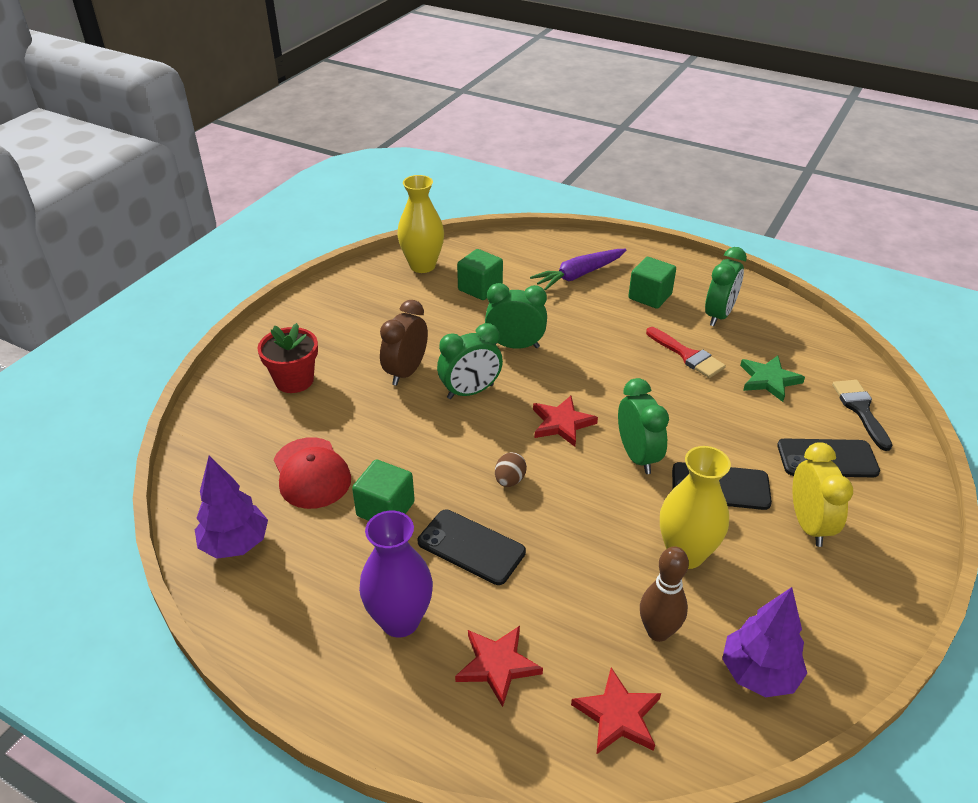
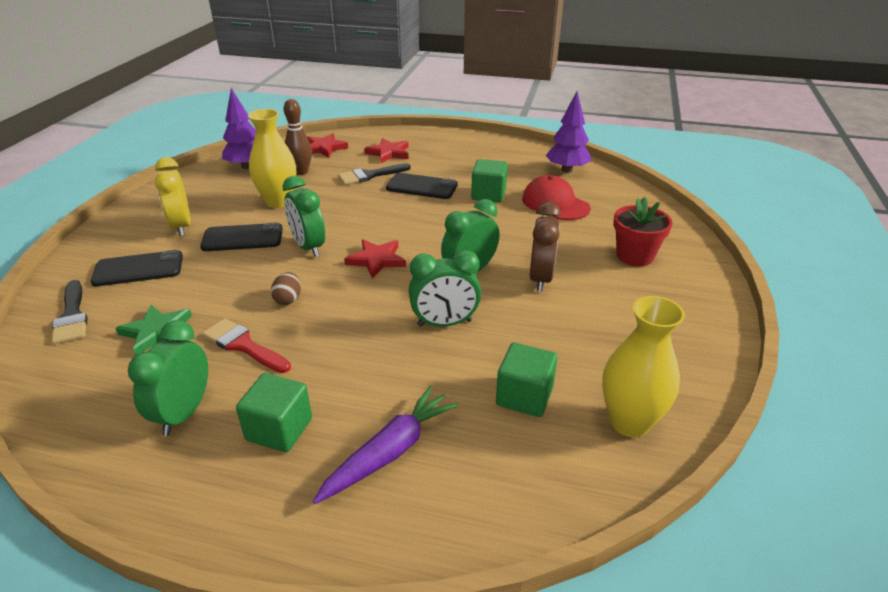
camera: 165 degrees right, 5 degrees down
(400, 620) = (448, 158): purple vase -> none
(509, 480) = (409, 219): brown egg -> brown egg (288, 299)
(543, 595) = (370, 175): none -> black brush

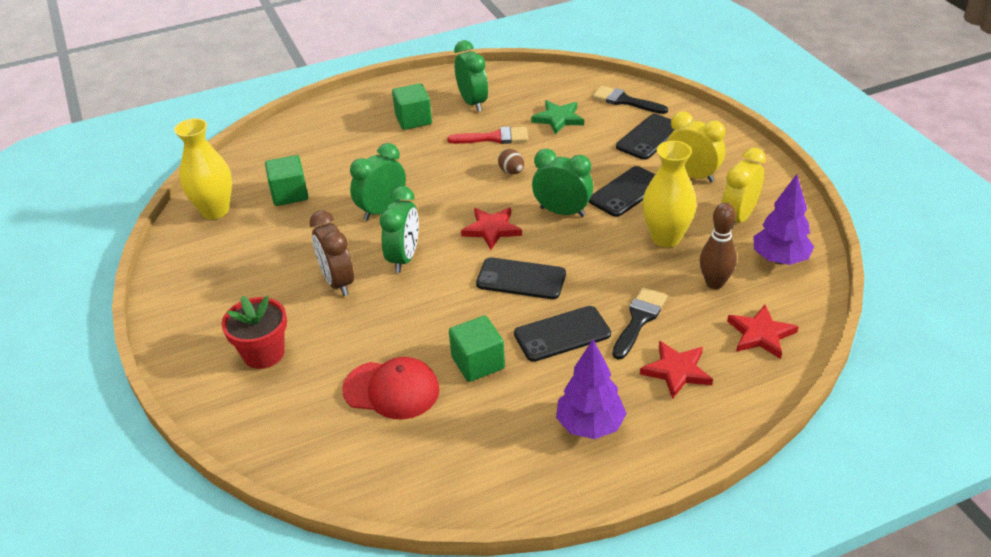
camera: 145 degrees right, 5 degrees up
(217, 192) = (738, 217): none -> yellow clock
(390, 452) = (344, 138): purple carrot -> none
(404, 221) = (521, 279): none -> black phone
(567, 170) = (423, 471): purple tree -> purple tree (590, 425)

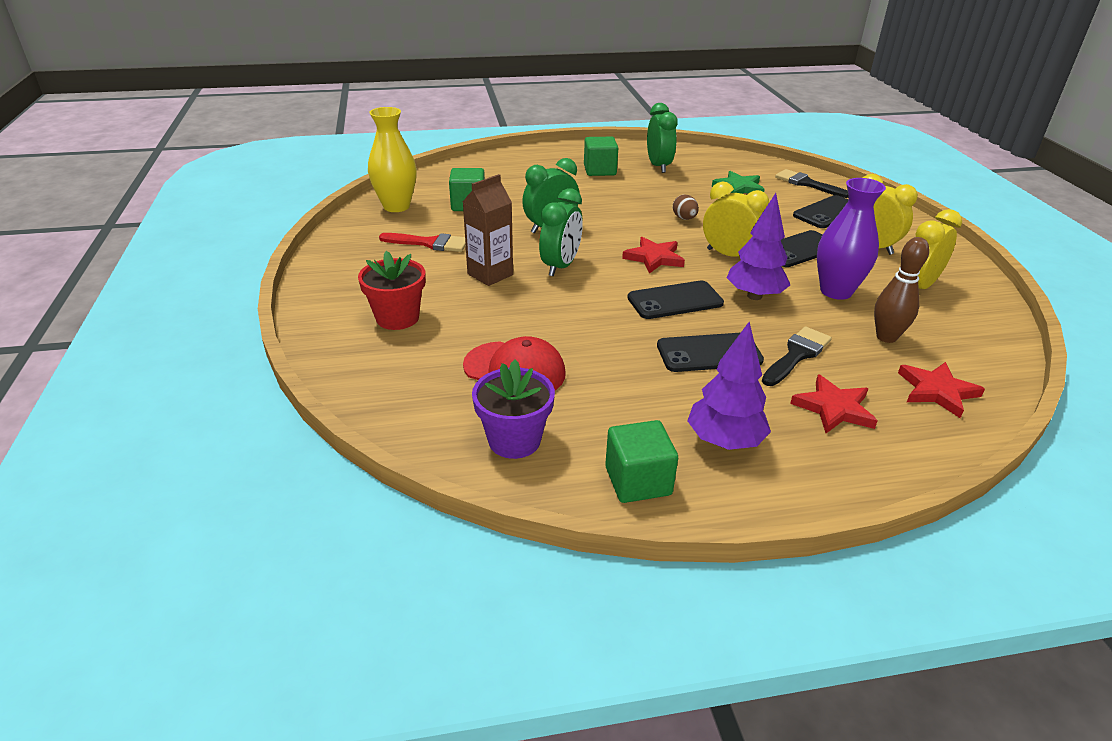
camera: 10 degrees right, 5 degrees down
(338, 282) = (490, 274): brown clock -> brown carton
(411, 464) = (514, 440): none -> purple flower pot
(478, 363) = (612, 362): green cube -> green cube (638, 481)
(494, 138) = (673, 192): red brush -> red brush (429, 243)
(521, 279) = (675, 301): black phone -> black phone turned 45 degrees counterclockwise
(562, 212) = (729, 255): green clock -> yellow clock
(666, 238) = (836, 291): yellow vase -> purple vase
(780, 259) = (963, 328): purple tree -> purple tree (754, 296)

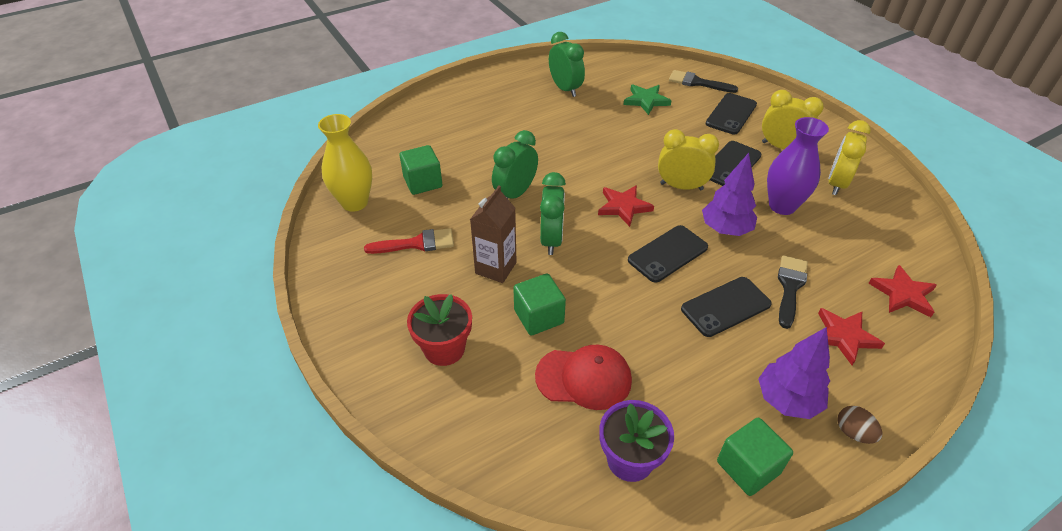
camera: 20 degrees left, 10 degrees up
(599, 170) = (517, 106): green cube -> green cube (539, 316)
(684, 218) = (622, 151): brown egg -> brown egg (853, 433)
(886, 337) = (842, 247): brown bowling pin -> none

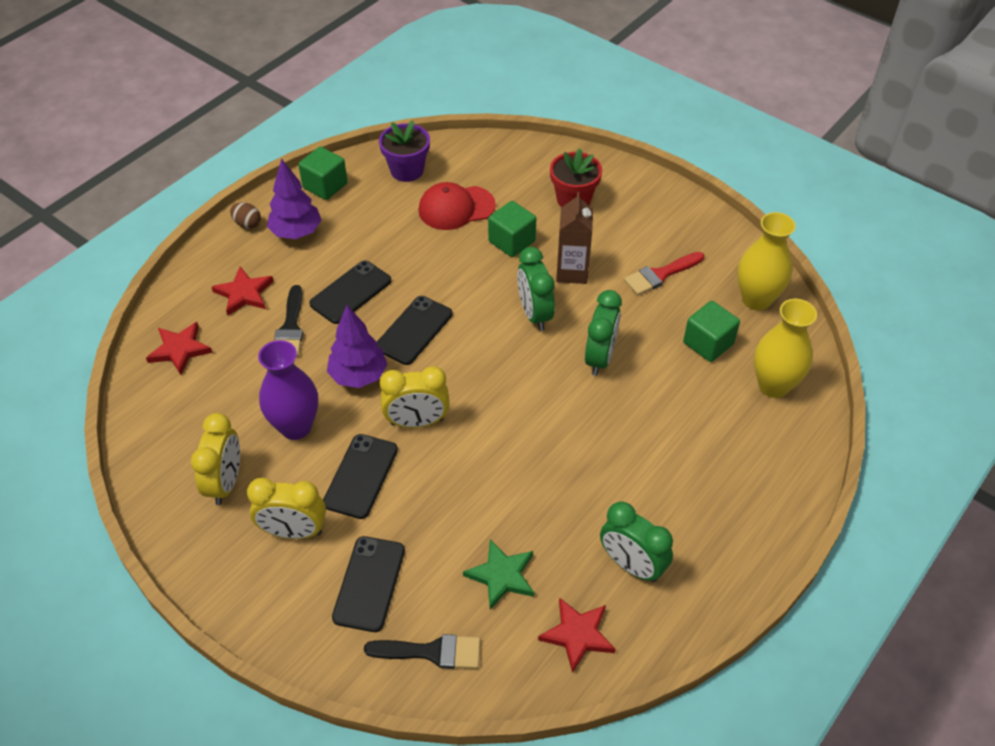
camera: 160 degrees right, 5 degrees up
(400, 146) = (773, 385): none -> yellow vase
(623, 207) = (475, 374): red star -> red star (577, 635)

